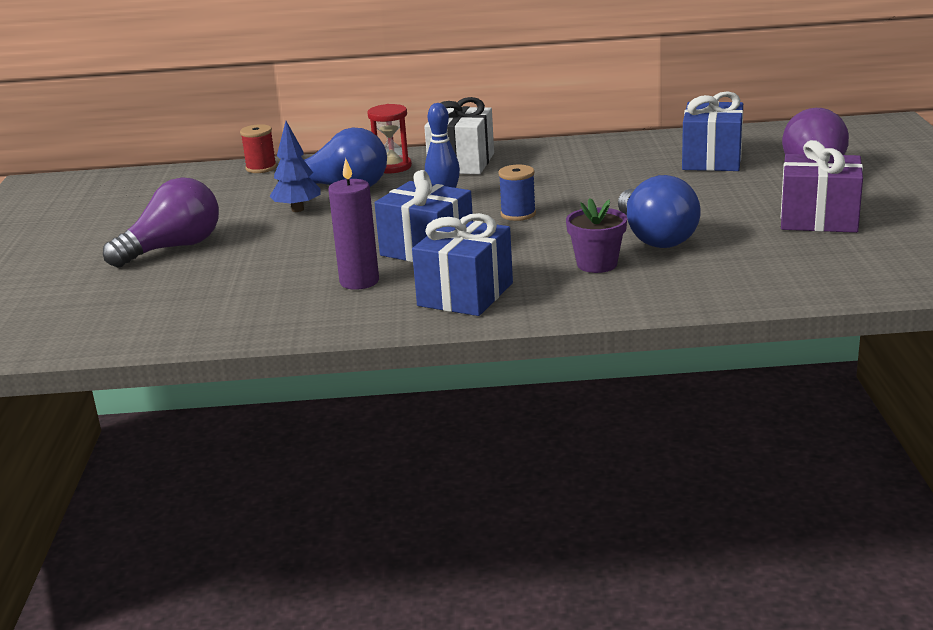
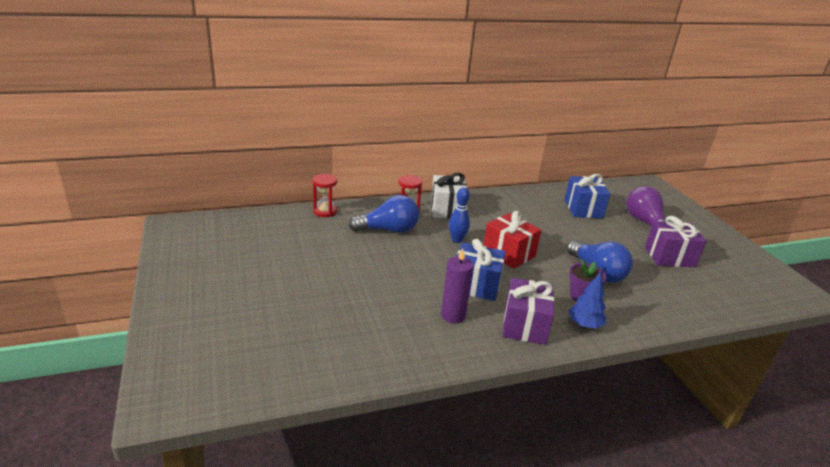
camera: 20 degrees left, 5 degrees up
(173, 248) = (310, 287): purple light bulb -> none
(261, 168) = (325, 211): red spool -> red hourglass
(298, 209) = (372, 249): blue tree -> blue tree (584, 325)
(465, 294) = (525, 325): blue gift -> purple gift
(518, 214) = (508, 253): blue spool -> red gift

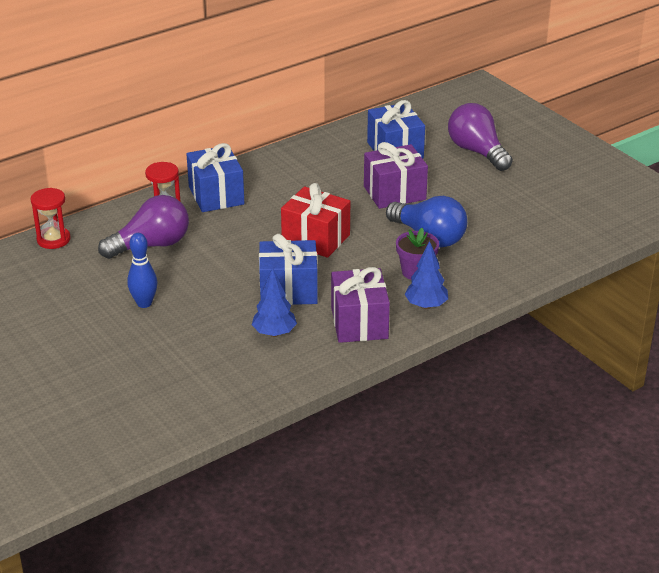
camera: 15 degrees left, 5 degrees up
(388, 230) = (151, 245): blue light bulb -> purple light bulb
(447, 209) = (216, 195): white gift -> blue gift
(453, 315) = (274, 333): purple candle -> blue tree
(457, 240) = (245, 237): blue bowling pin -> blue bowling pin (144, 303)
(669, 257) = (513, 193): purple gift -> purple gift (394, 193)

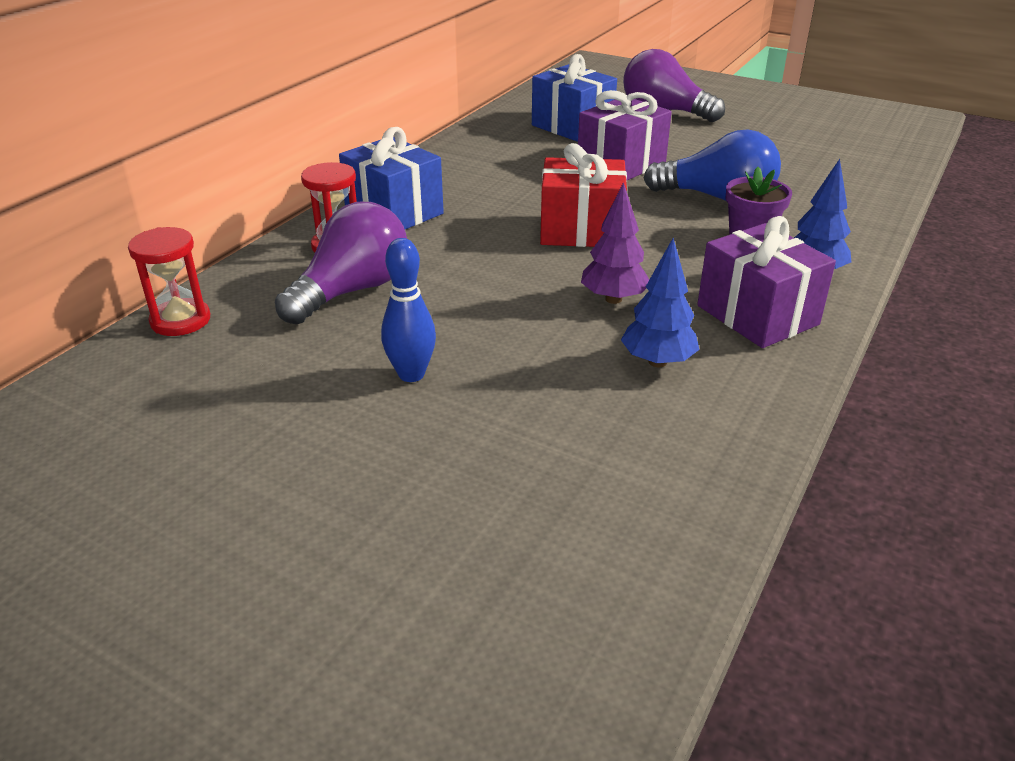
camera: 25 degrees left, 0 degrees up
(288, 290) = (613, 299): blue gift -> purple tree

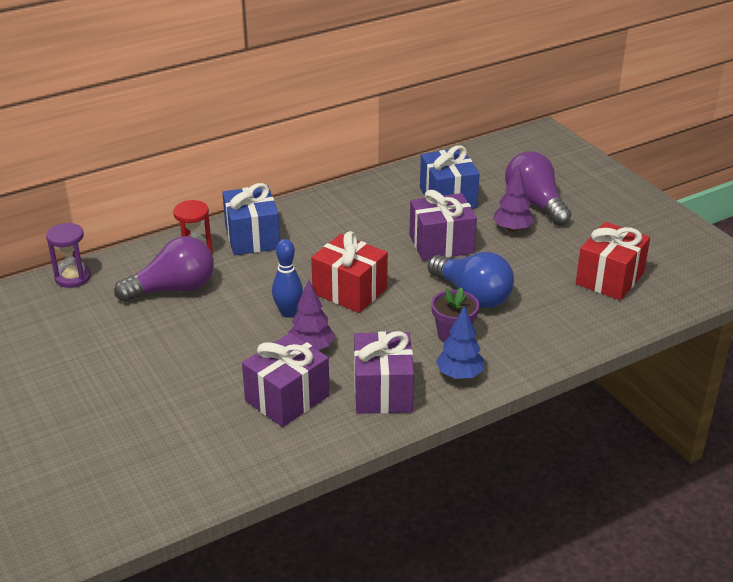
camera: 30 degrees right, 0 degrees up
(180, 320) = (73, 277): red hourglass -> purple hourglass
(411, 374) = (152, 355): blue bowling pin -> blue bowling pin (288, 312)
(657, 362) = (287, 398): blue tree -> purple gift
(673, 135) = (512, 229): none -> purple tree
(821, 150) = (610, 278): none -> red gift

